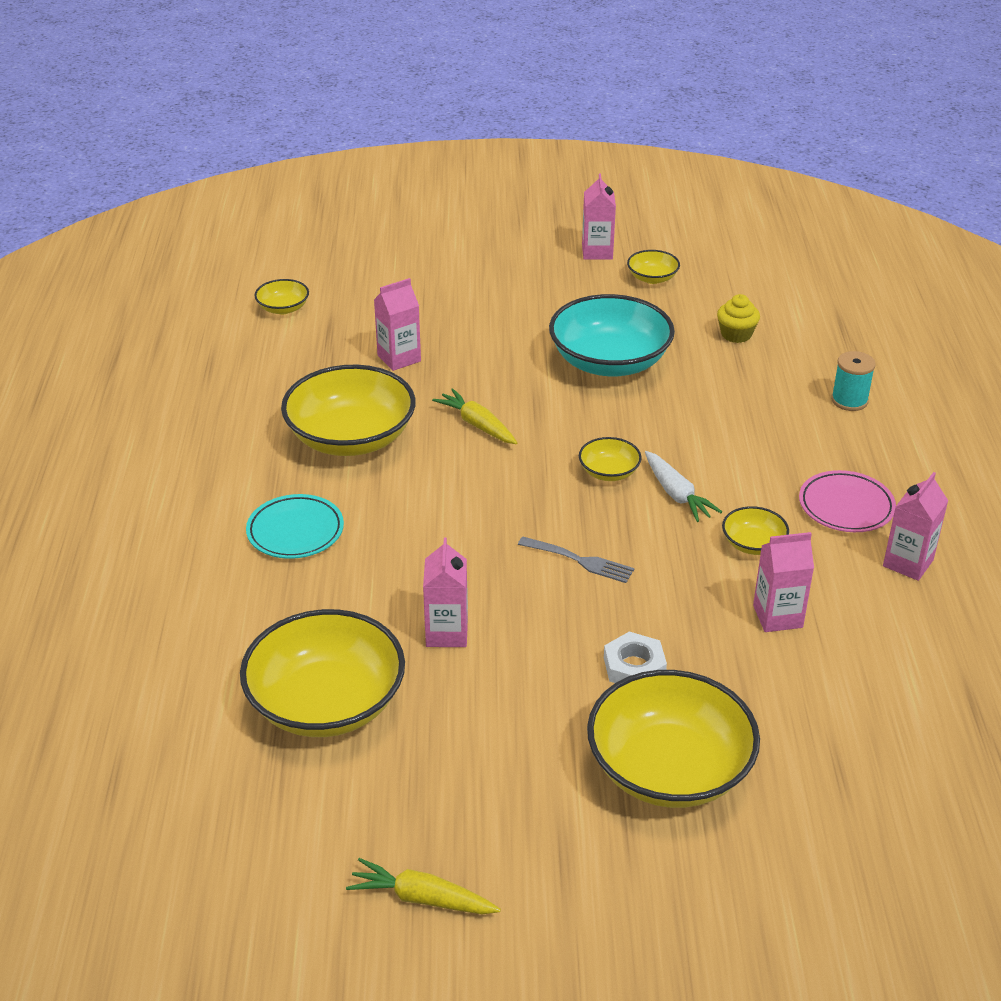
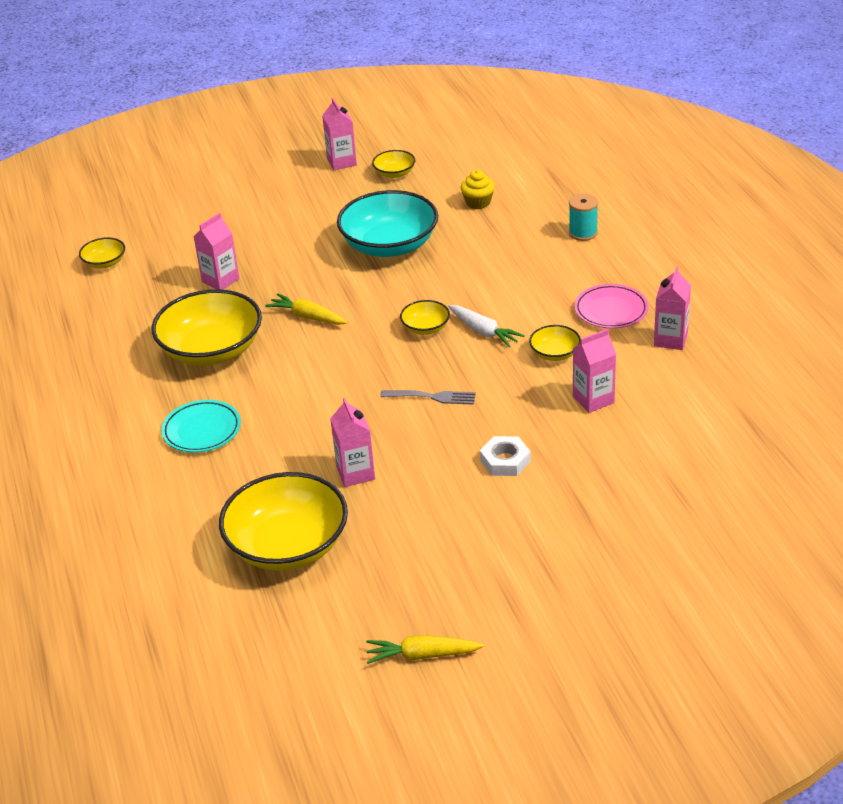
camera: 15 degrees left, 0 degrees up
(669, 769) = (560, 522): yellow bowl -> none

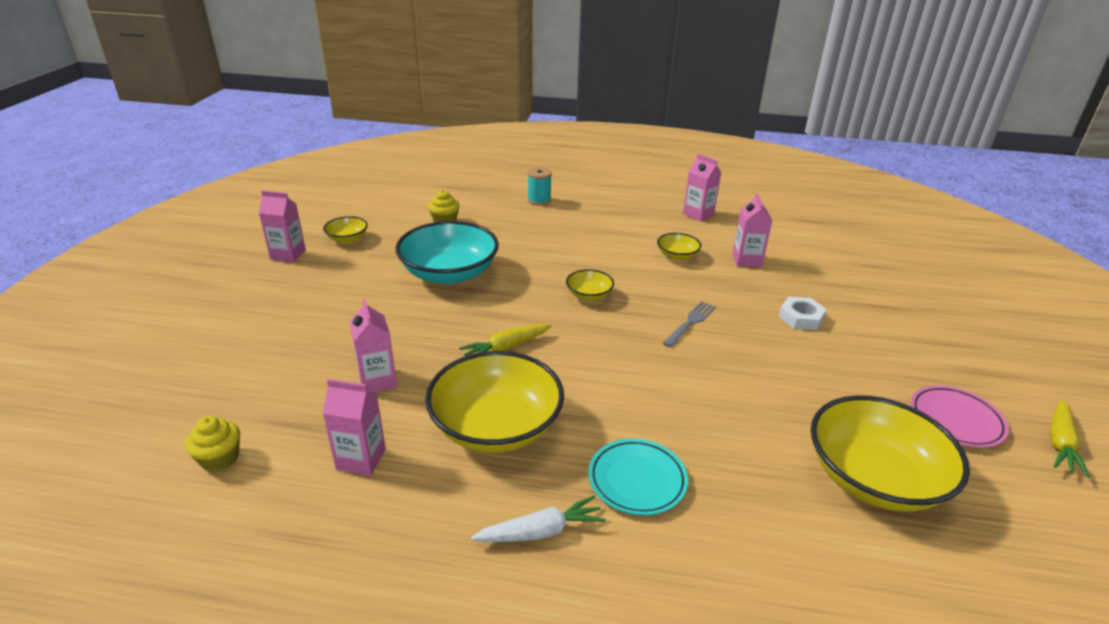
camera: 65 degrees left, 5 degrees down
(105, 263) = (219, 458): yellow bowl -> yellow cupcake
(355, 473) = (776, 397): pink carton -> pink carton (361, 459)
(484, 332) = (621, 273): white carrot -> white carrot (541, 531)
(611, 310) = (644, 221): pink plate -> pink plate (956, 420)

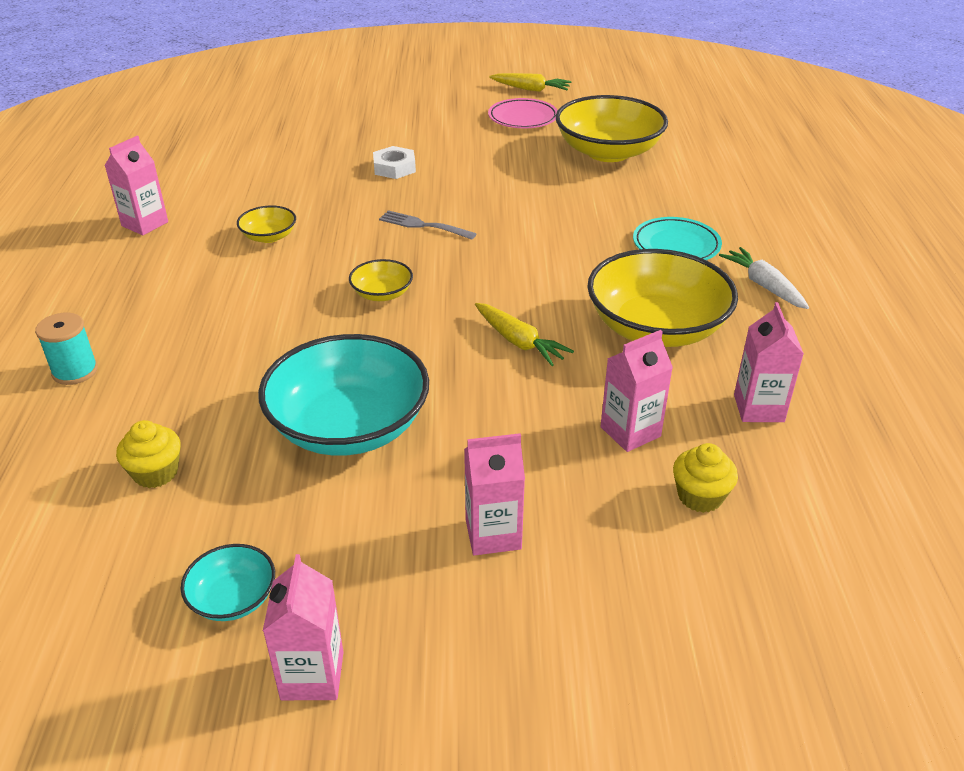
camera: 100 degrees left, 5 degrees up
(219, 458) = (835, 525): yellow cupcake -> yellow cupcake (700, 496)
(347, 238) = (233, 598): yellow bowl -> turquoise bowl
(747, 260) = (275, 193): pink carton -> pink carton (493, 534)

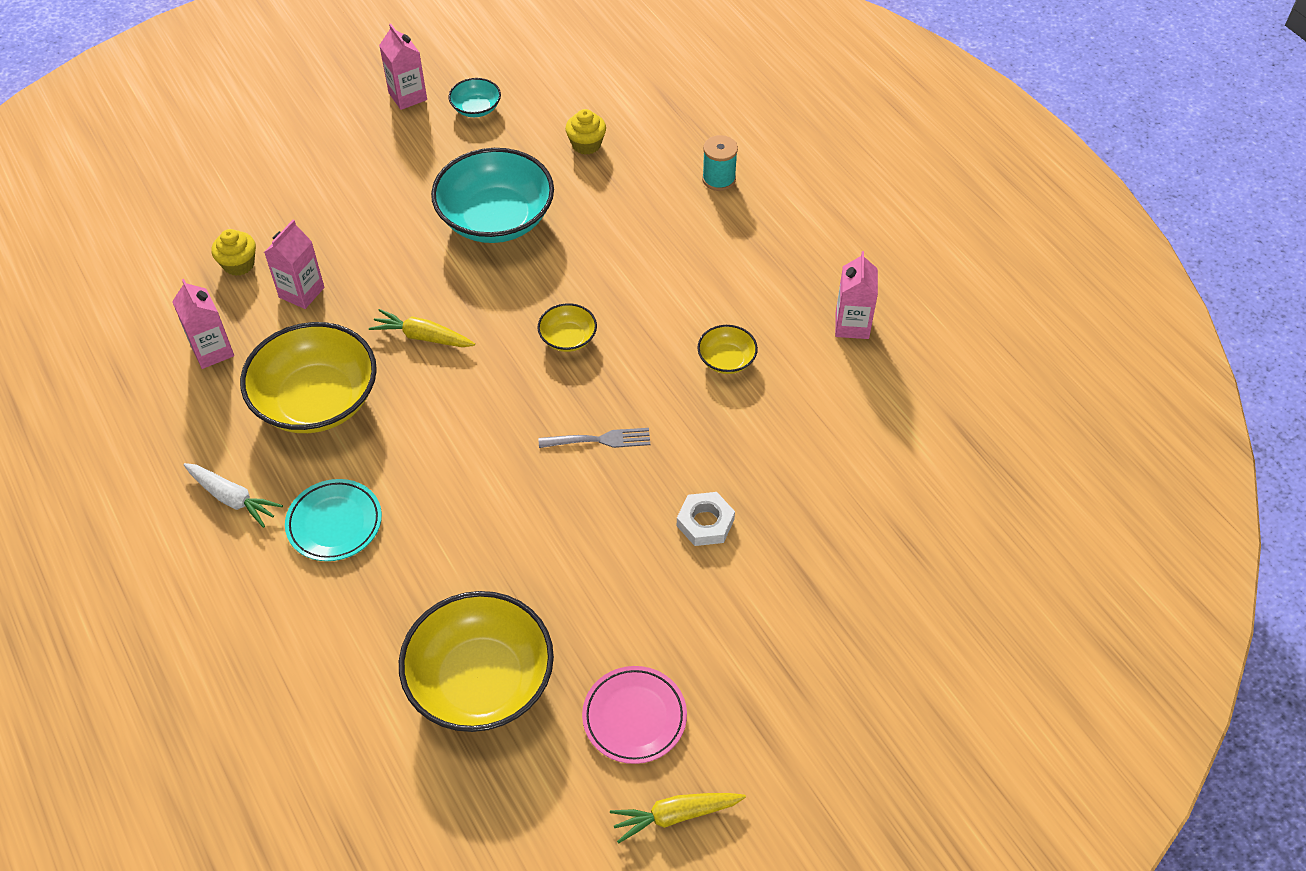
camera: 150 degrees right, 15 degrees up
(493, 534) = (358, 191): pink carton -> none

